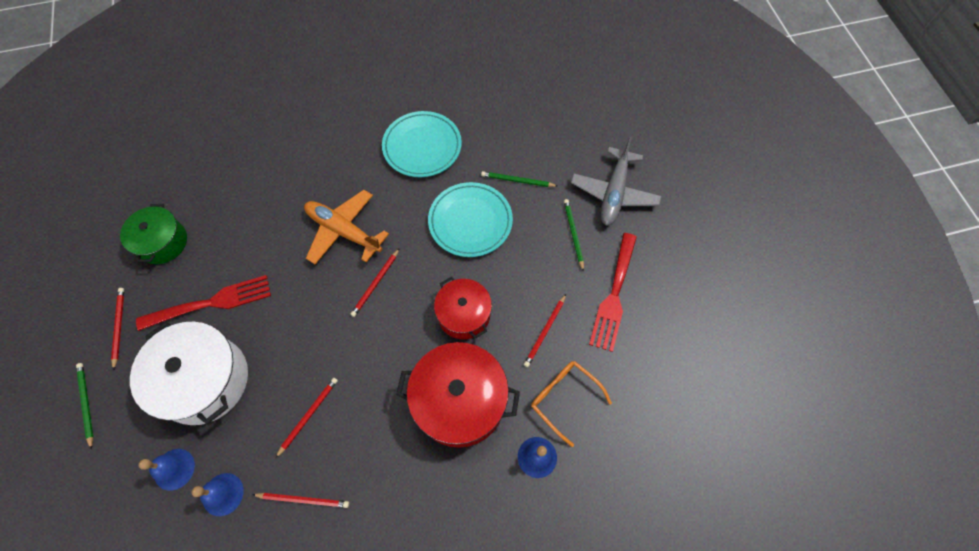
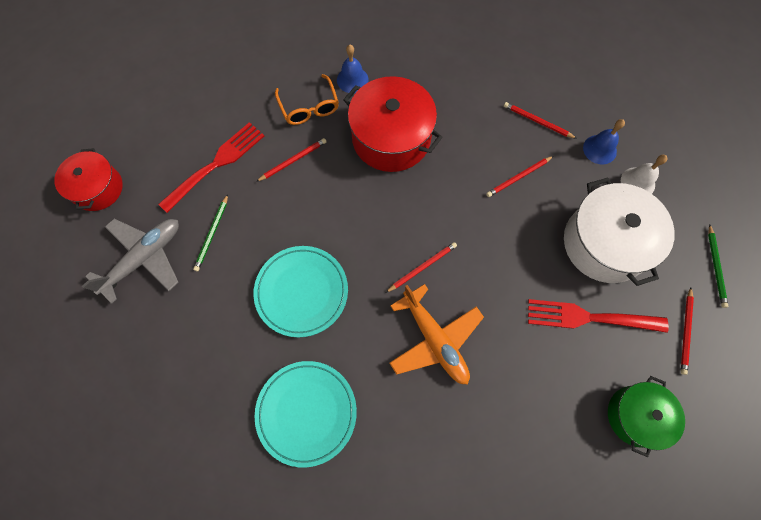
camera: 155 degrees left, 5 degrees up
(174, 469) = (637, 182): blue bell -> white bell
(464, 314) = (354, 203): red pot -> red pot (98, 188)
(517, 181) = (228, 317): green pencil -> none

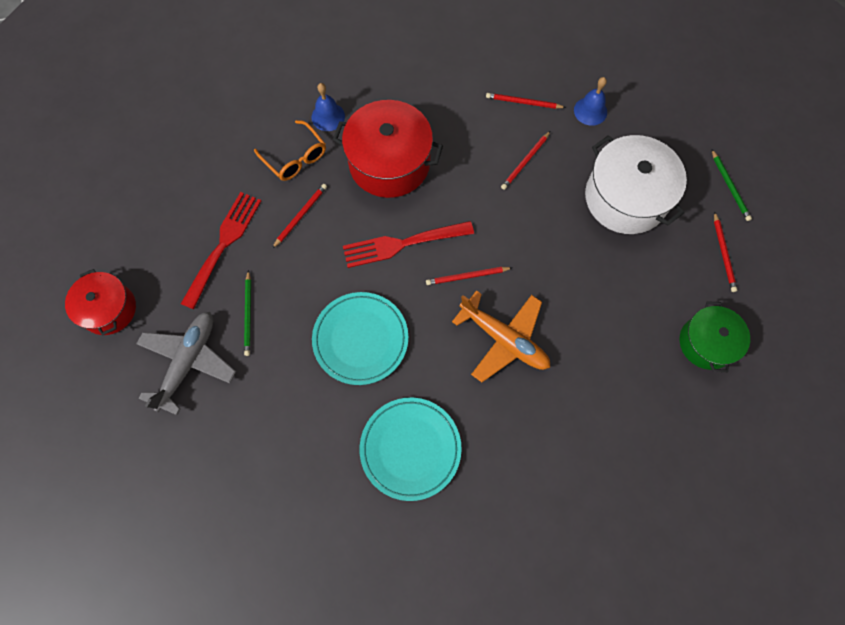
camera: 20 degrees left, 0 degrees up
(422, 267) = (467, 276): red pencil -> red pencil turned 135 degrees counterclockwise
(589, 317) = (636, 270): red fork -> red fork (402, 243)
(637, 182) = (635, 131): white bell -> none

